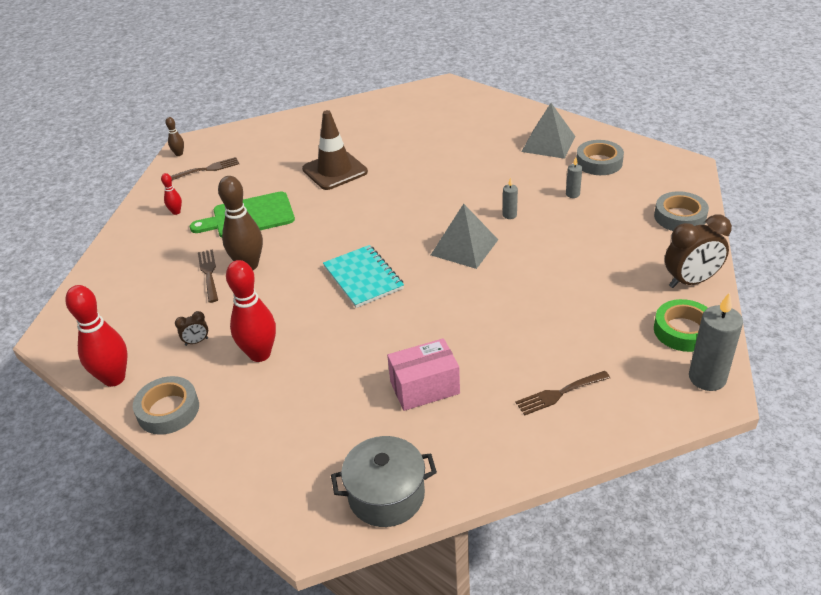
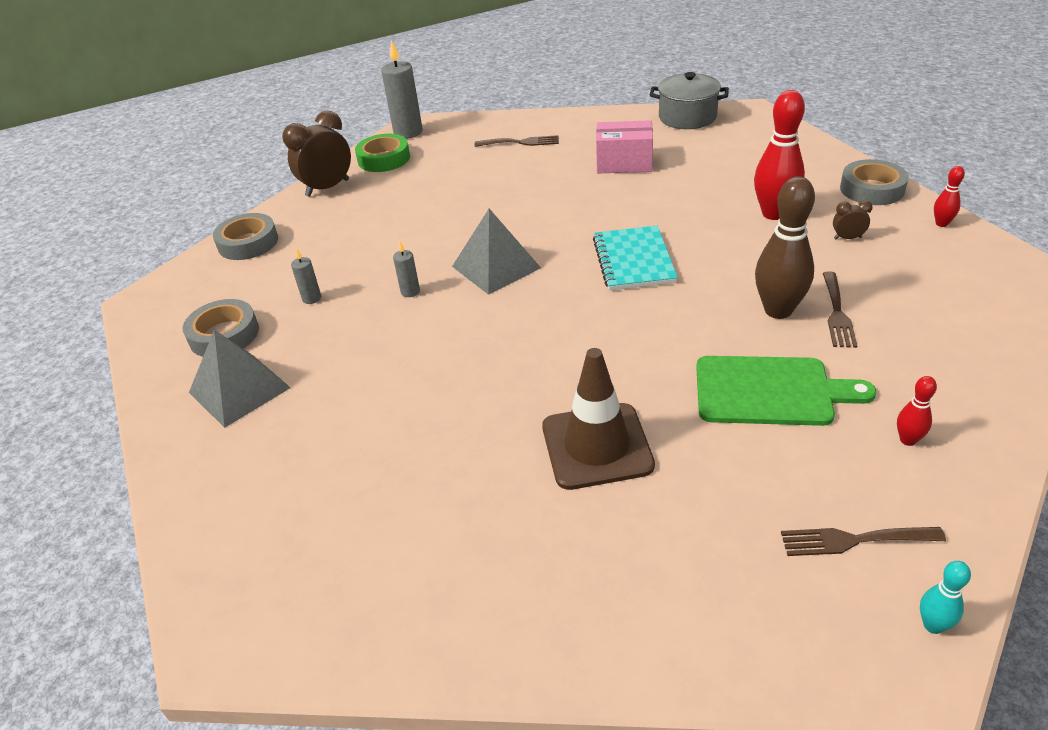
camera: 155 degrees left, 0 degrees up
(114, 378) = (941, 223): red bowling pin -> red bowling pin, size x0.48
(179, 154) = (933, 625): brown bowling pin -> turquoise bowling pin
(690, 281) = (327, 188): brown clock -> brown clock turned 45 degrees counterclockwise

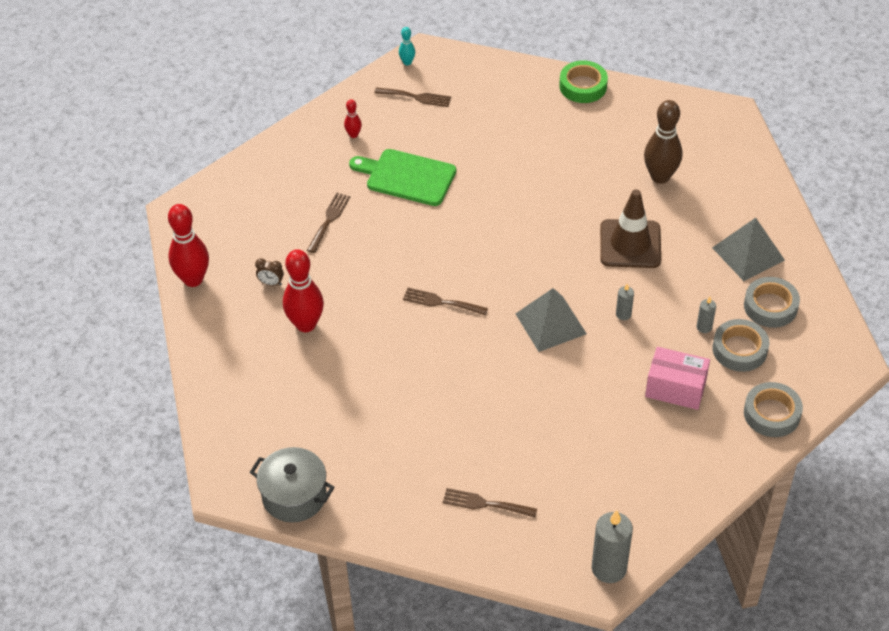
camera: 170 degrees left, 10 degrees up
(327, 188) = (700, 481): brown clock -> none
(384, 159) = (639, 519): green tape -> green tape (583, 86)
(596, 446) = (522, 166): brown traffic cone -> brown traffic cone (630, 244)
(624, 163) = (395, 432): pink box -> pink box (675, 388)
(633, 260) = (441, 302): turquoise notebook -> brown fork
(778, 310) = (365, 231): brown bowling pin -> brown bowling pin (660, 177)
(872, 189) = (209, 332): grey tape -> grey tape (739, 349)
(941, 223) = (193, 279): red bowling pin -> red bowling pin, size x2.10

